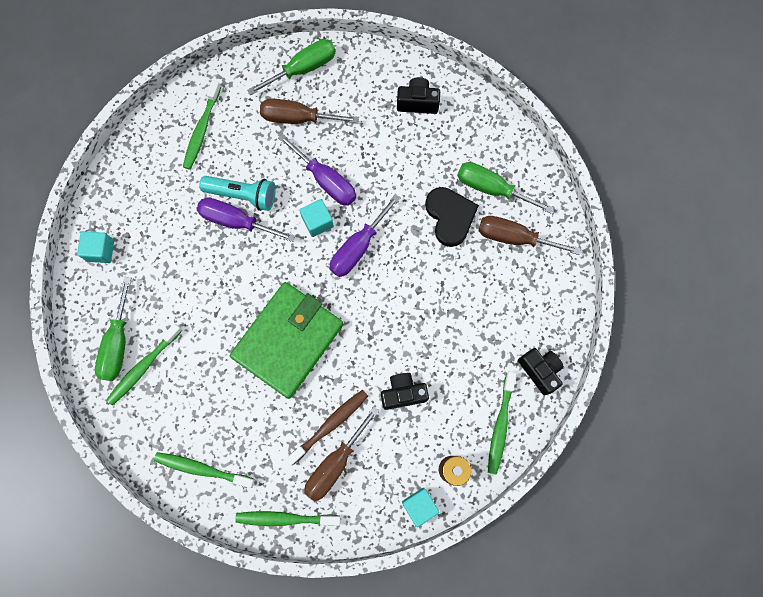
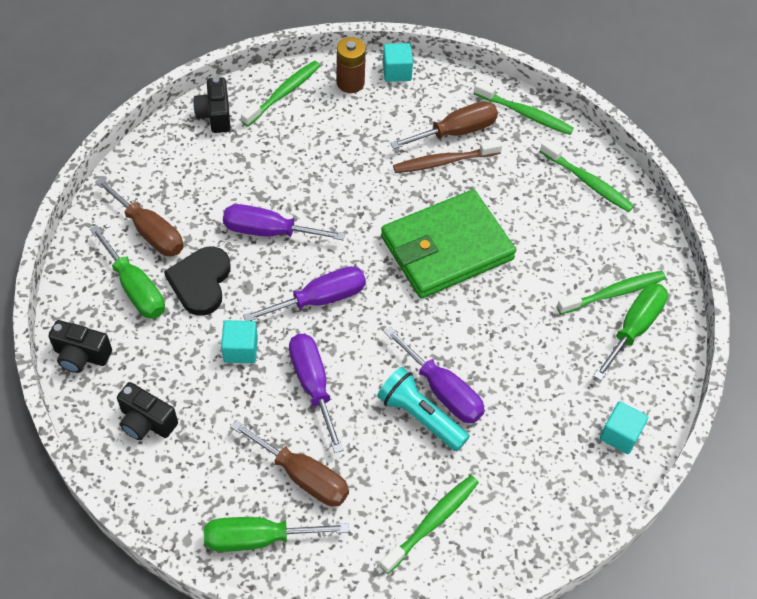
camera: 155 degrees left, 20 degrees down
(317, 222) = (349, 345): turquoise cube -> turquoise cube (240, 349)
(403, 393) = (357, 155): black camera -> black camera (81, 355)
(428, 284) = (269, 231): none -> purple screwdriver

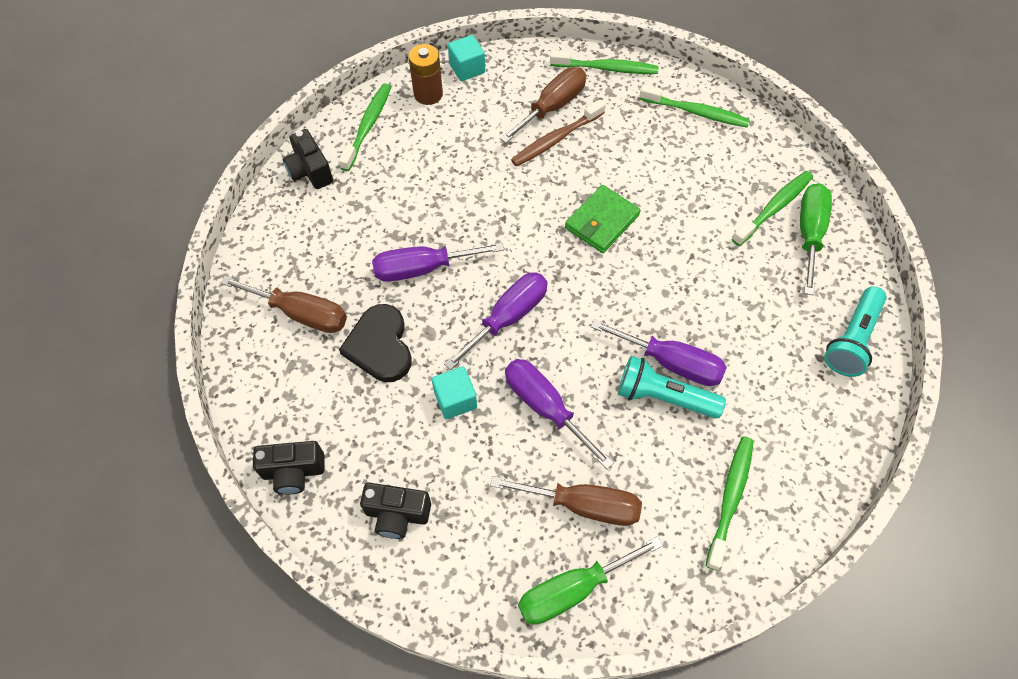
camera: 20 degrees left, 5 degrees up
(135, 288) = (315, 378): green screwdriver -> none
(446, 248) = (602, 221): green wallet -> green wallet, size x0.55
(620, 435) = (851, 340): turquoise cube -> turquoise flashlight

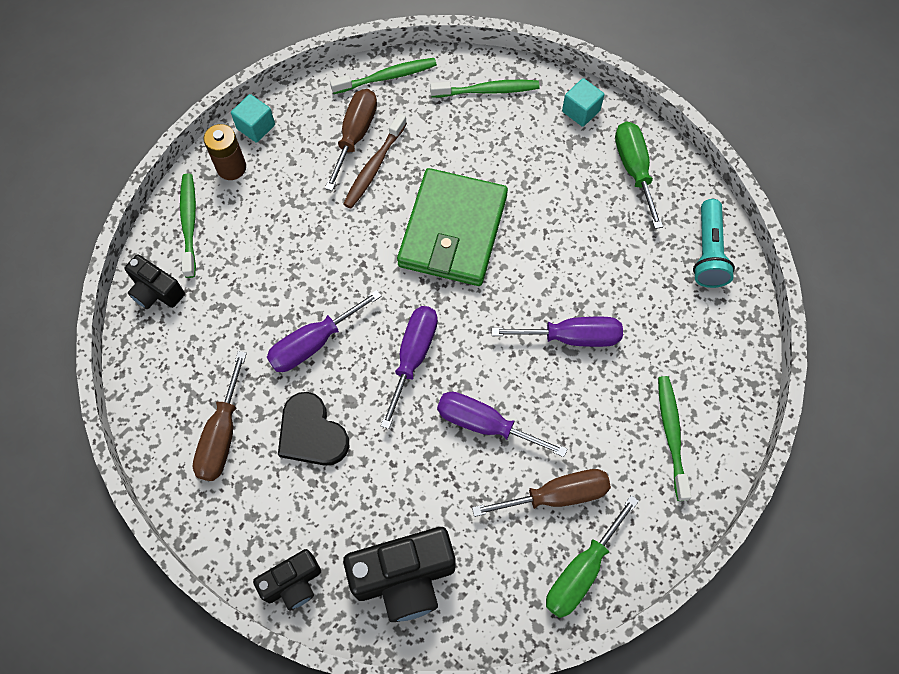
camera: 25 degrees left, 5 degrees up
(301, 313) = (222, 434): brown screwdriver -> brown screwdriver turned 105 degrees clockwise
(397, 515) = (404, 578): black camera -> black camera, size x1.70
(455, 400) = (404, 452): turquoise cube -> turquoise cube (581, 111)
(602, 221) = (453, 230): green wallet -> green wallet, size x1.81
(663, 397) = (579, 370): turquoise flashlight -> none
(774, 208) = (594, 157): green toothbrush -> none

